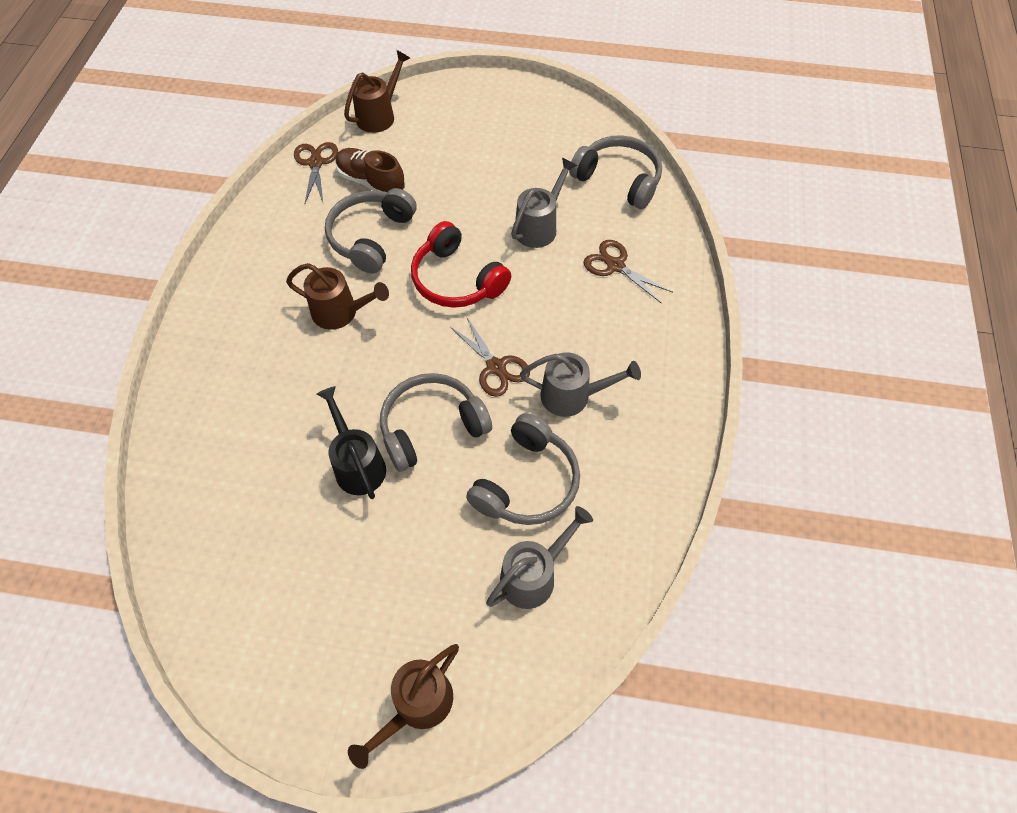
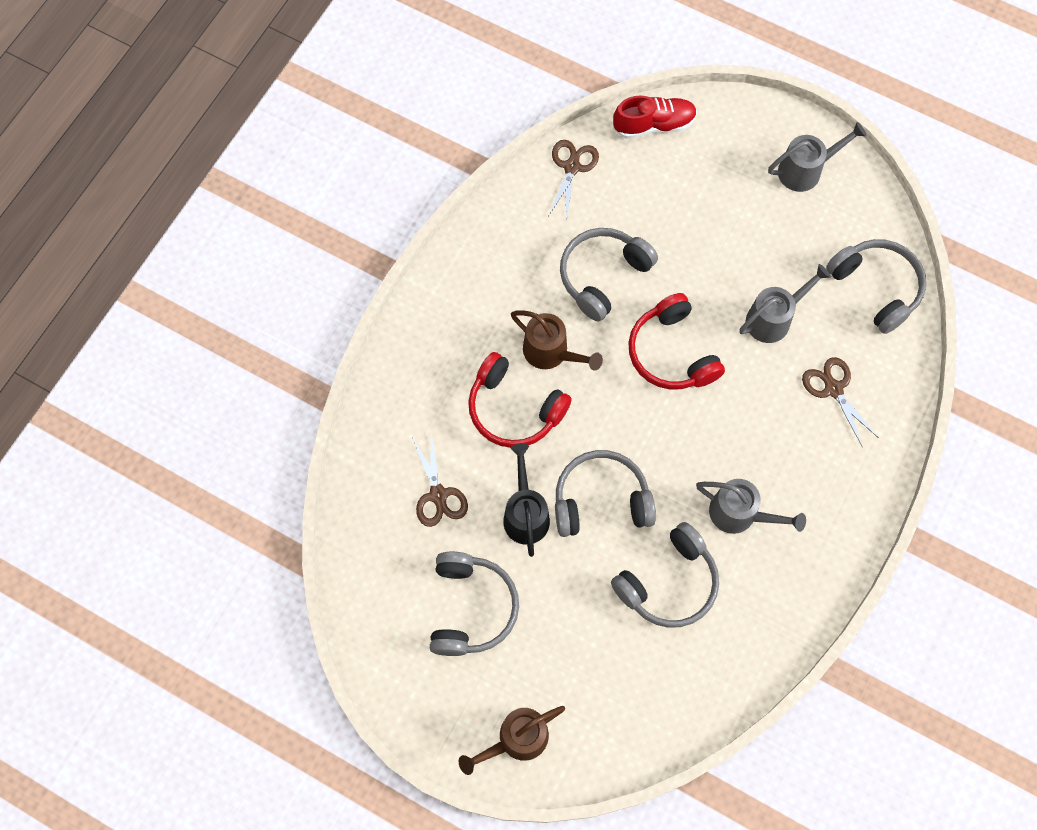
camera: 20 degrees right, 10 degrees up
(318, 371) = (514, 409): none -> red headphones
(324, 579) = (470, 608): none -> grey headphones
(371, 182) = (621, 209): brown shoe -> none
(380, 115) = (654, 125): brown watering can -> red shoe
(496, 367) = (678, 460): brown scissors -> brown scissors (438, 495)
(534, 575) = (646, 668): grey watering can -> grey watering can (806, 170)

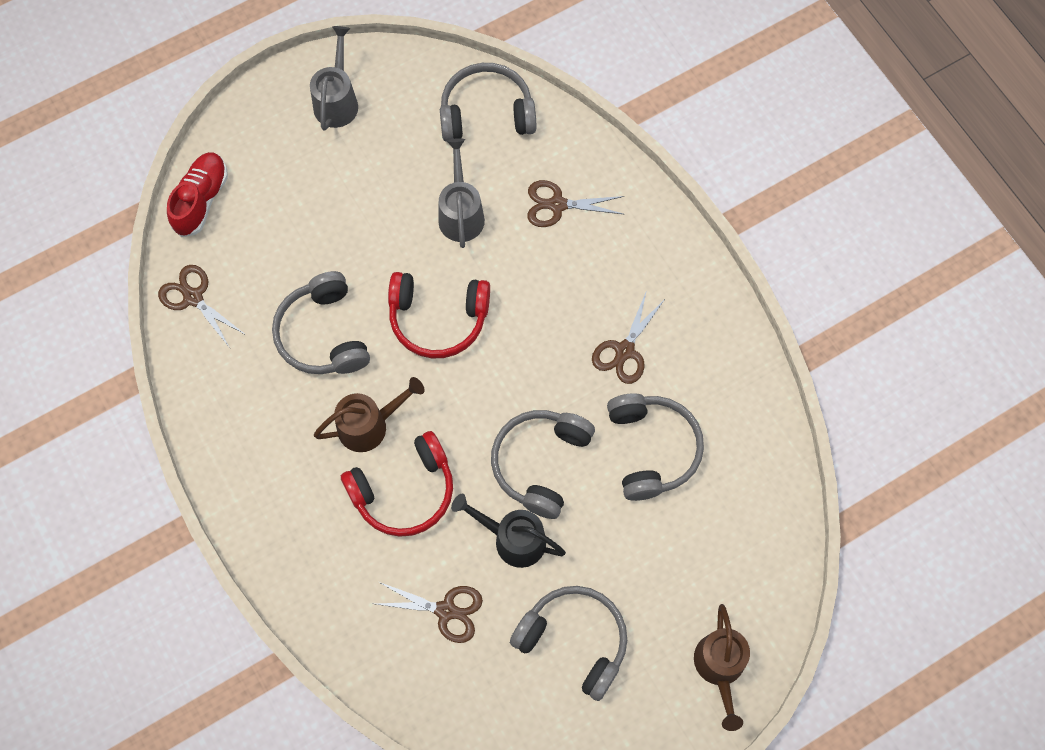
camera: 60 degrees left, 0 degrees up
(740, 514) = (624, 351): grey watering can -> brown scissors

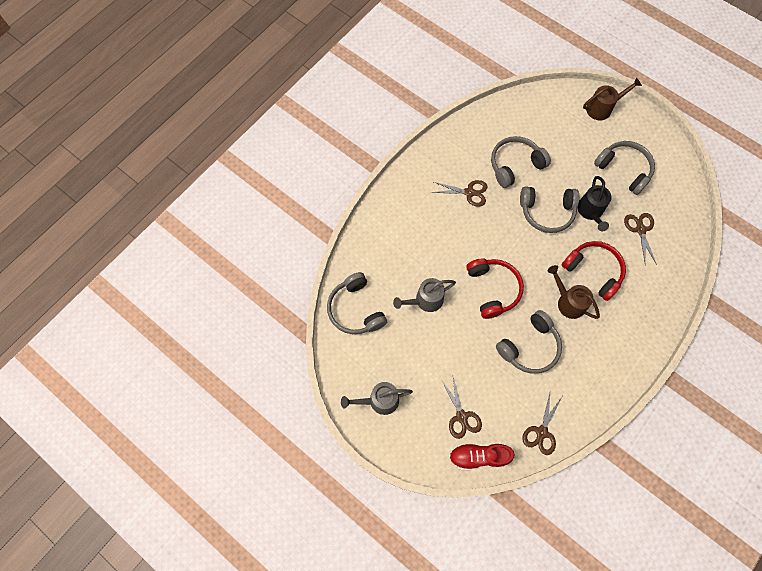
camera: 110 degrees left, 0 degrees up
(557, 205) = (399, 251): brown scissors -> brown scissors (461, 416)
(574, 641) = (623, 170): grey headphones -> grey headphones turned 120 degrees clockwise

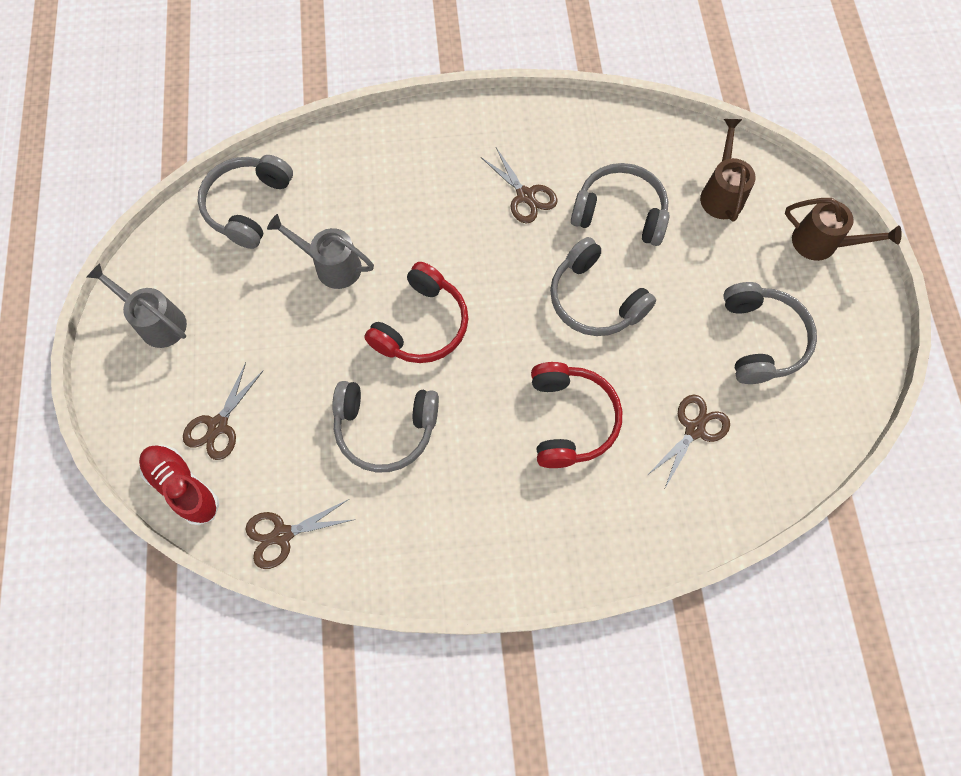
camera: 45 degrees right, 0 degrees up
(567, 301) = (494, 423): brown watering can -> brown watering can (721, 193)
(590, 212) = (652, 349): black watering can -> none

